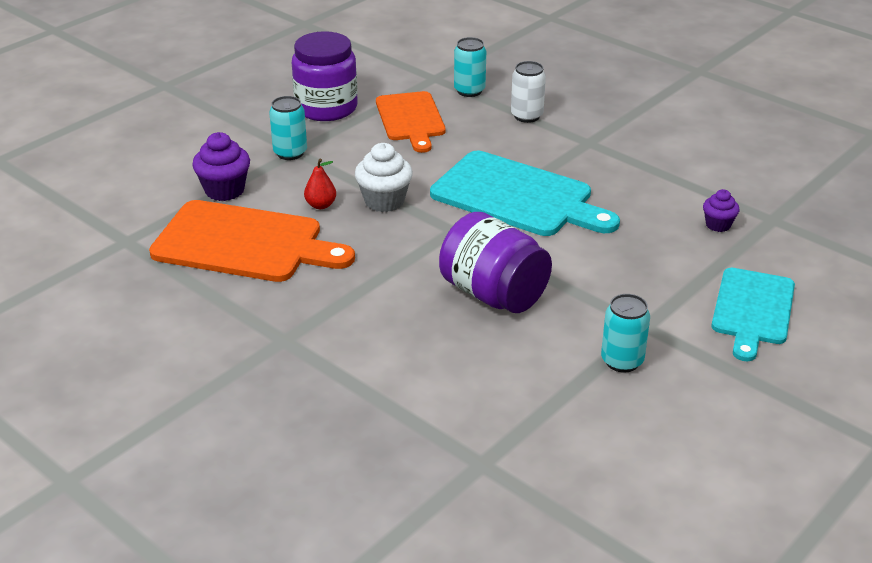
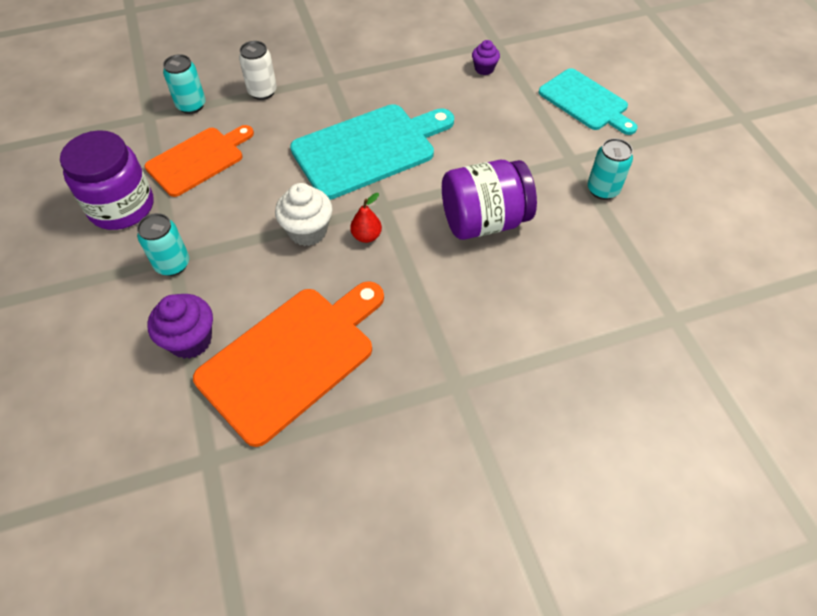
camera: 60 degrees left, 20 degrees up
(321, 205) = (277, 277): red pear -> red pear (366, 236)
(411, 119) = (198, 159): orange cutting board -> orange cutting board turned 60 degrees counterclockwise

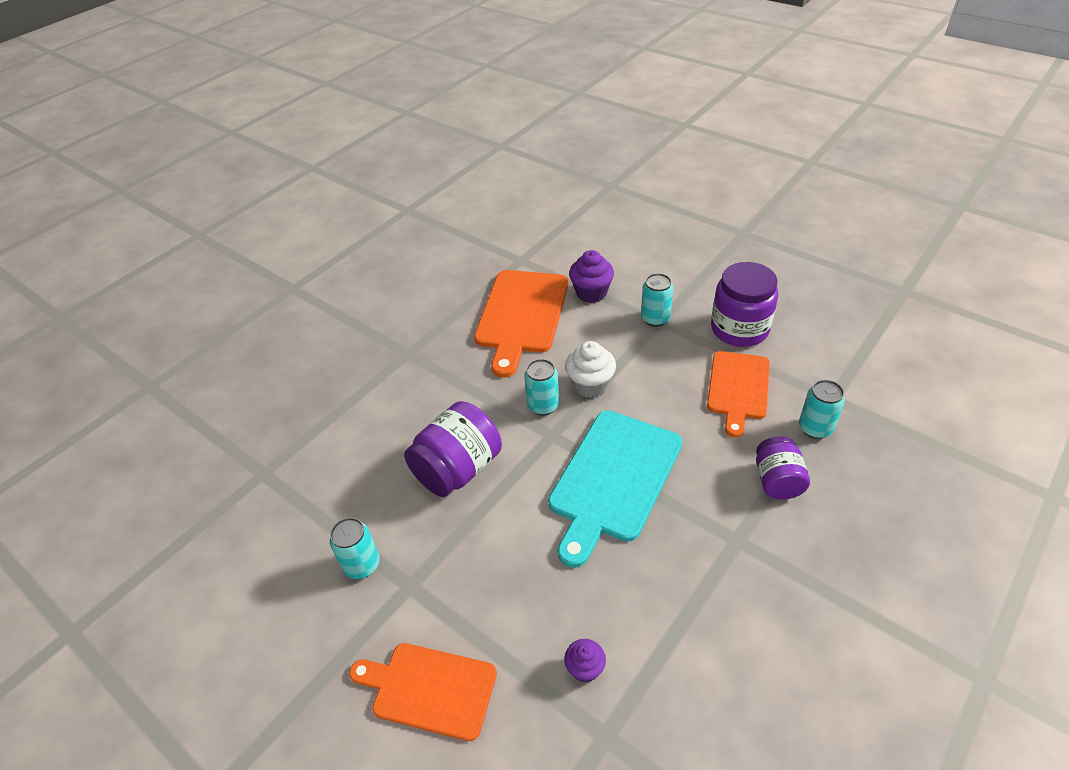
camera: 150 degrees right, 10 degrees down
(262, 92) = (777, 481): white can -> purple jar
(366, 236) = (543, 405): red pear -> turquoise can
(586, 102) = (429, 689): turquoise cutting board -> orange cutting board

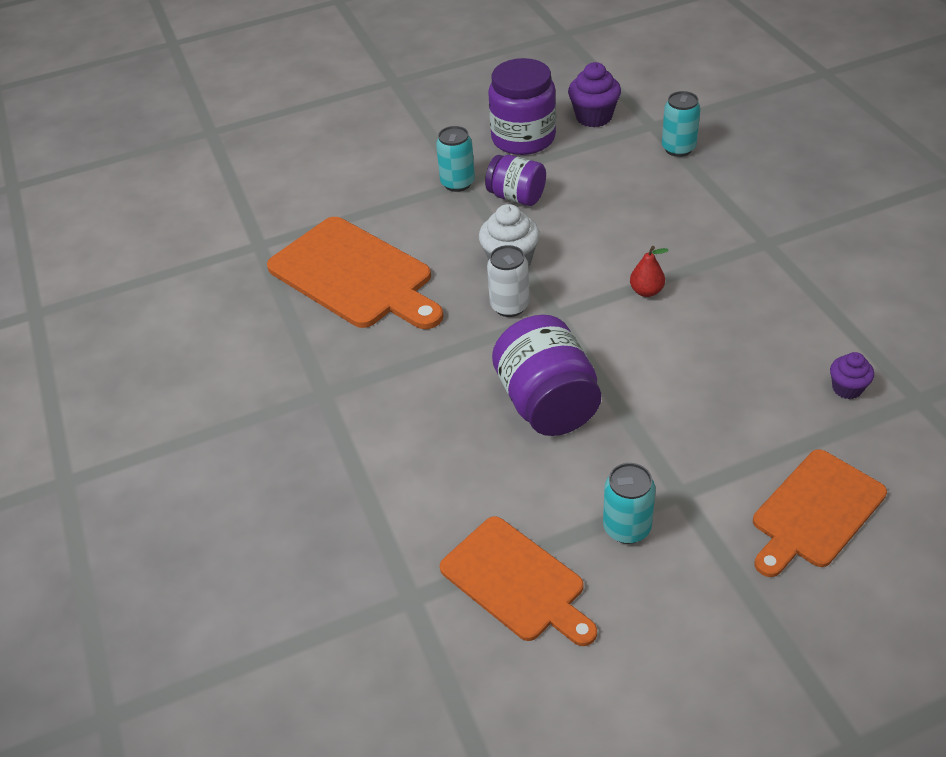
camera: 60 degrees left, 0 degrees up
(543, 405) = (509, 306): turquoise can -> white can
(591, 293) = (374, 211): purple cupcake -> purple cupcake (594, 117)
(613, 479) = (646, 291): turquoise cutting board -> red pear
(738, 388) = (597, 170): orange cutting board -> orange cutting board (516, 581)
(777, 481) = (719, 193): purple jar -> purple jar (516, 197)

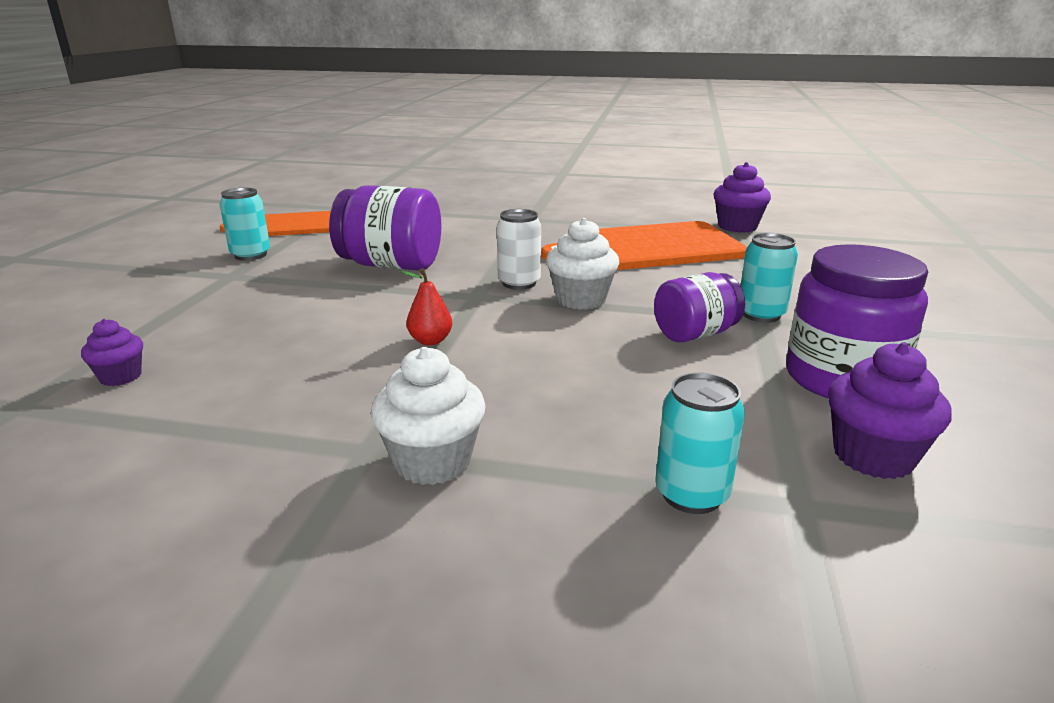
camera: 120 degrees right, 20 degrees down
(245, 250) = (737, 227): none -> purple cupcake
(747, 219) = (432, 462): none -> white cupcake
(815, 512) = (102, 307): orange cutting board -> none

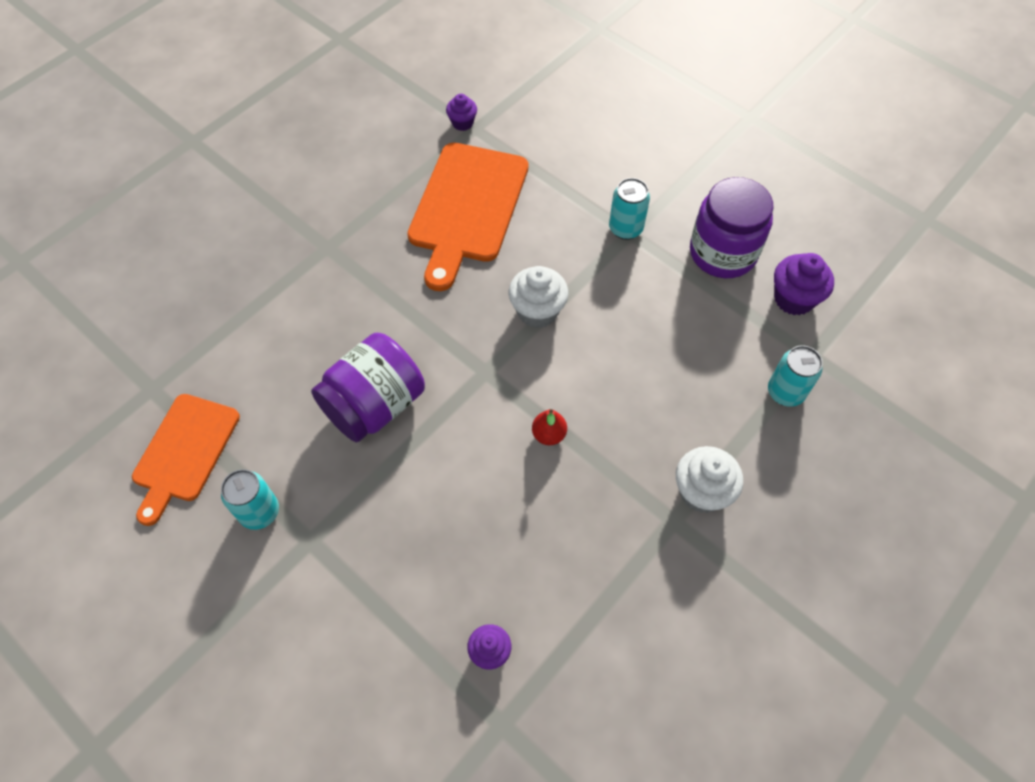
camera: 60 degrees left, 35 degrees up
(519, 283) = (480, 333): white can -> none
(695, 334) = (630, 281): purple jar -> none
(737, 227) = (462, 123): purple cupcake -> purple cupcake, size x0.61

